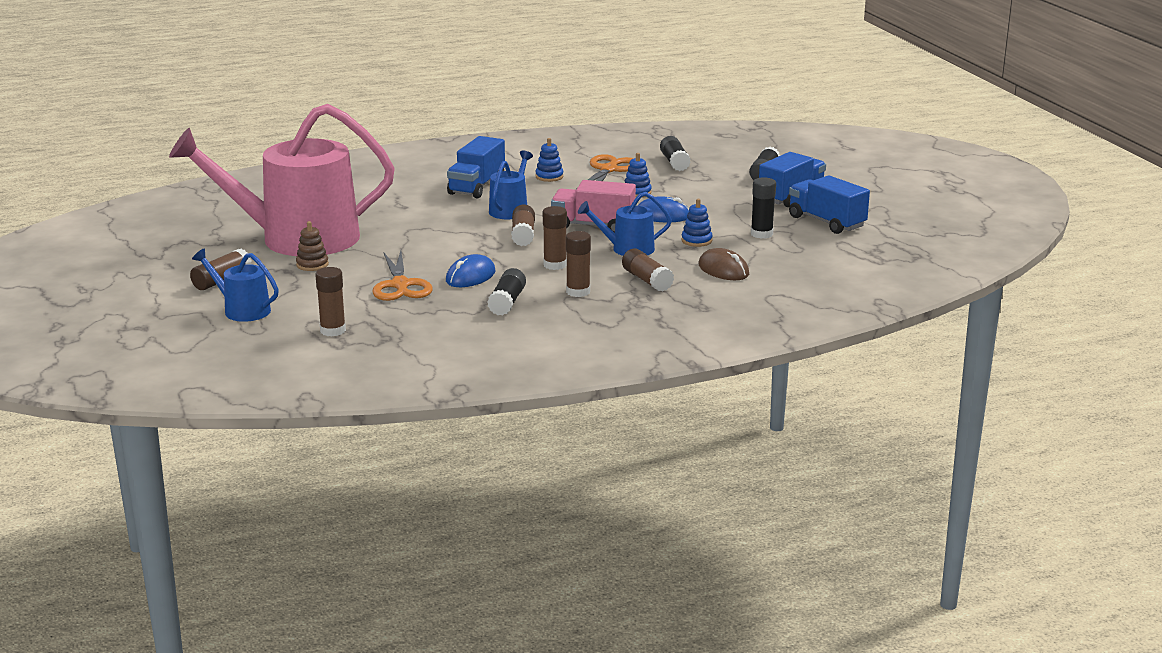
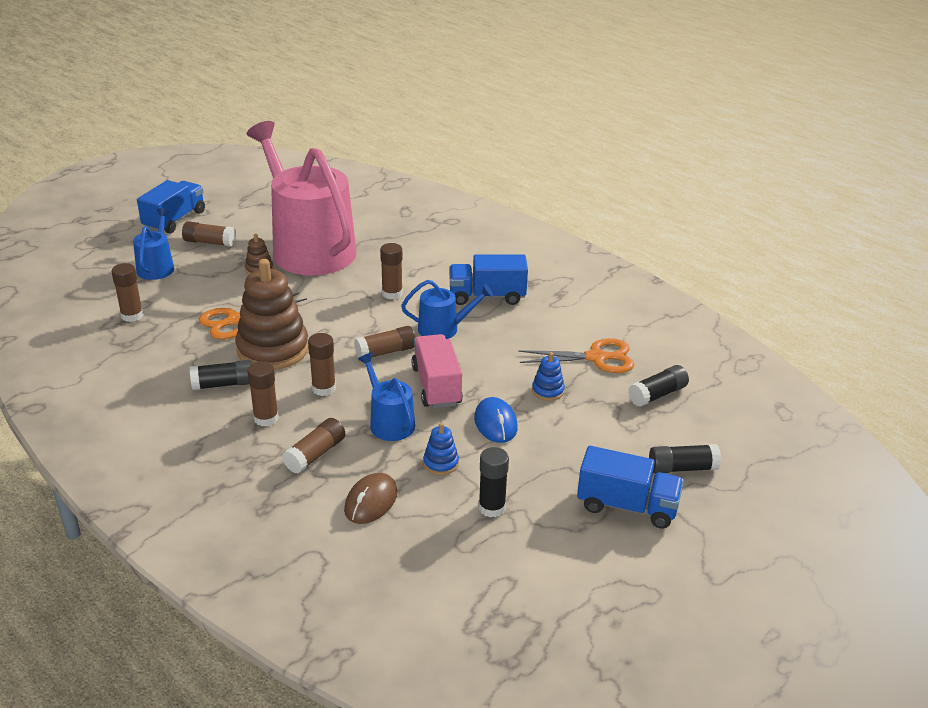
camera: 65 degrees right, 10 degrees up
(429, 218) = (392, 293): none -> brown glue stick
(470, 276) = (273, 349): blue mouse -> brown stacking toy
(549, 177) = (546, 328): blue stacking toy -> none
(826, 222) = (566, 554): blue truck -> blue truck (174, 220)

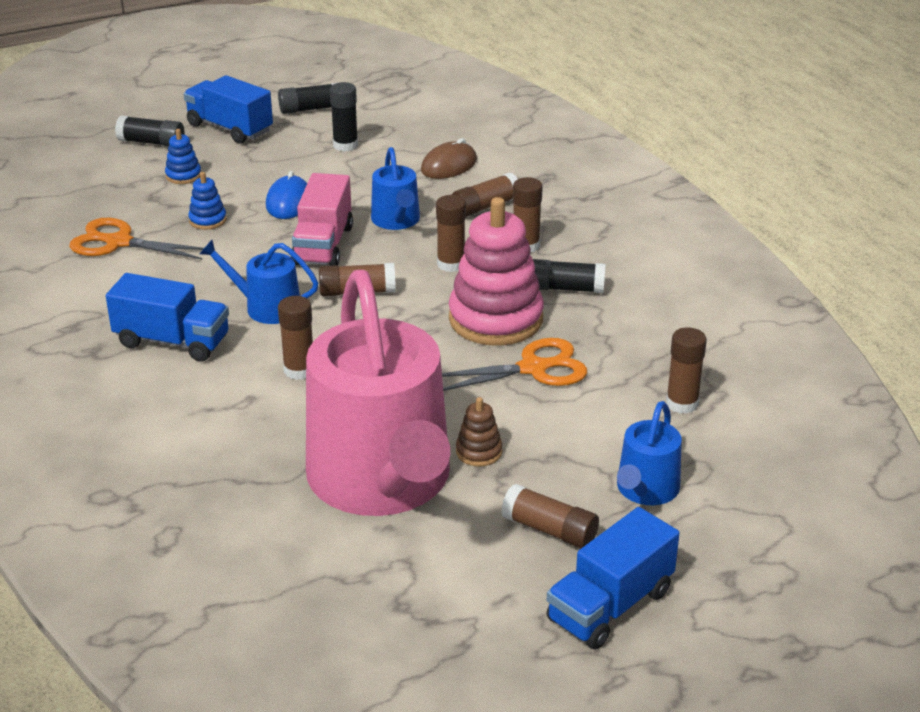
camera: 160 degrees left, 0 degrees up
(273, 349) = (495, 319): brown stacking toy -> pink stacking toy
(441, 463) = (367, 181): blue stacking toy -> blue stacking toy (183, 175)
(657, 395) = (99, 198): black glue stick -> black glue stick (310, 109)

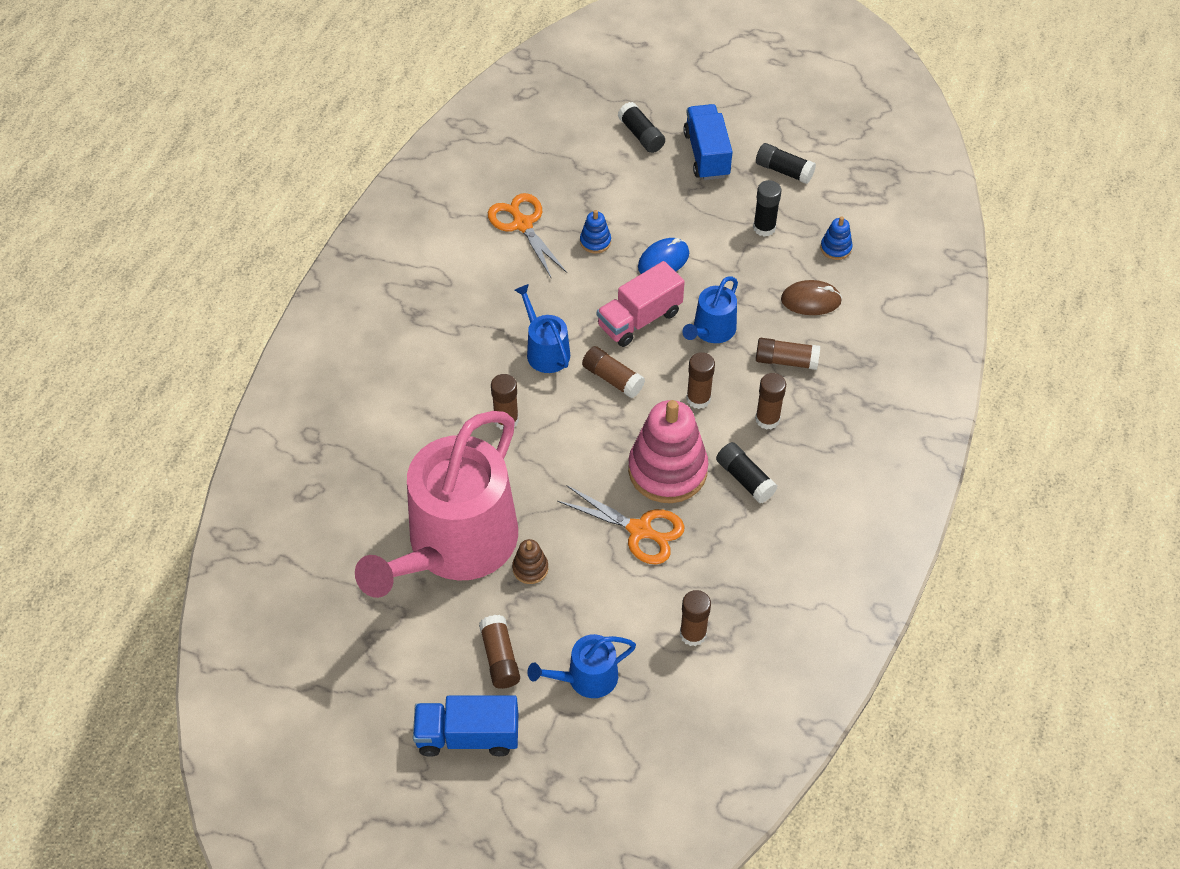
camera: 45 degrees right, 20 degrees up
(172, 341) = (464, 339): blue truck -> none
(183, 175) = (626, 185): blue stacking toy -> blue stacking toy (835, 248)

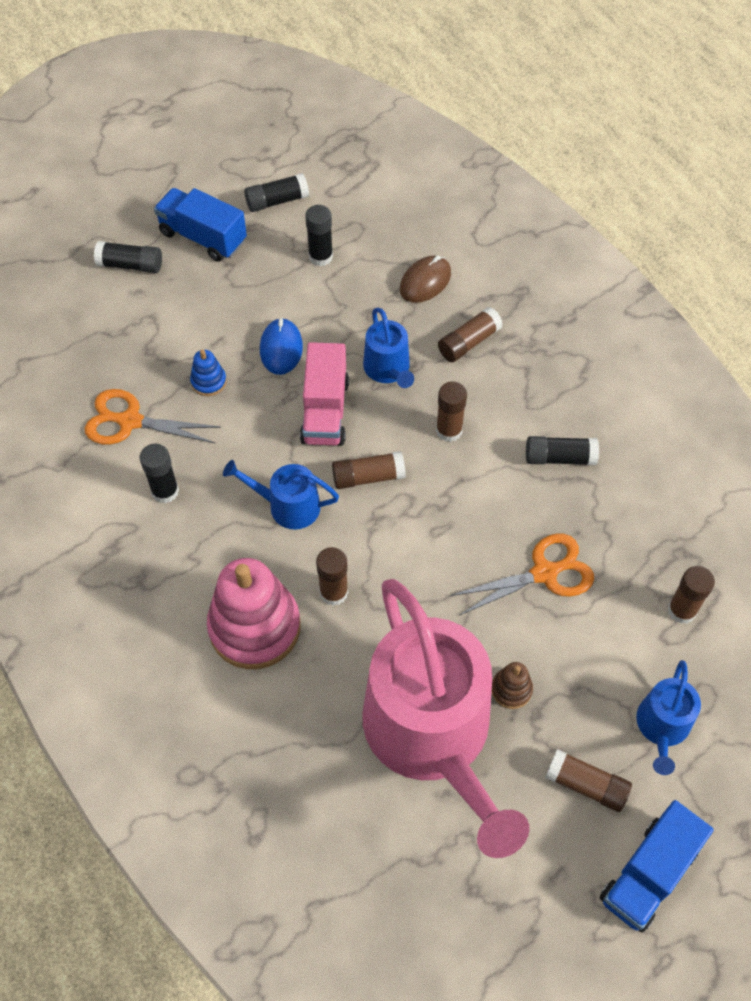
camera: 50 degrees left, 5 degrees up
(490, 280) = (165, 491): none -> black glue stick
(667, 470) = (501, 507): pink stacking toy -> pink stacking toy (255, 627)
(767, 419) = (514, 398): brown glue stick -> none
(835, 248) = (390, 227): blue stacking toy -> none

